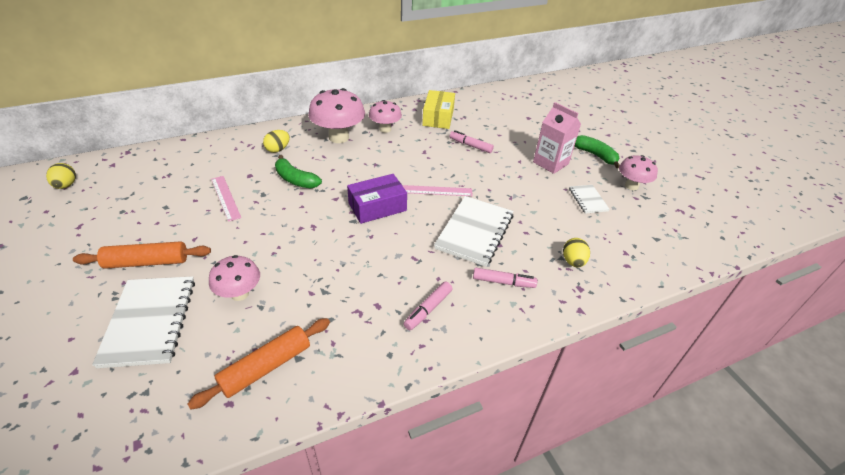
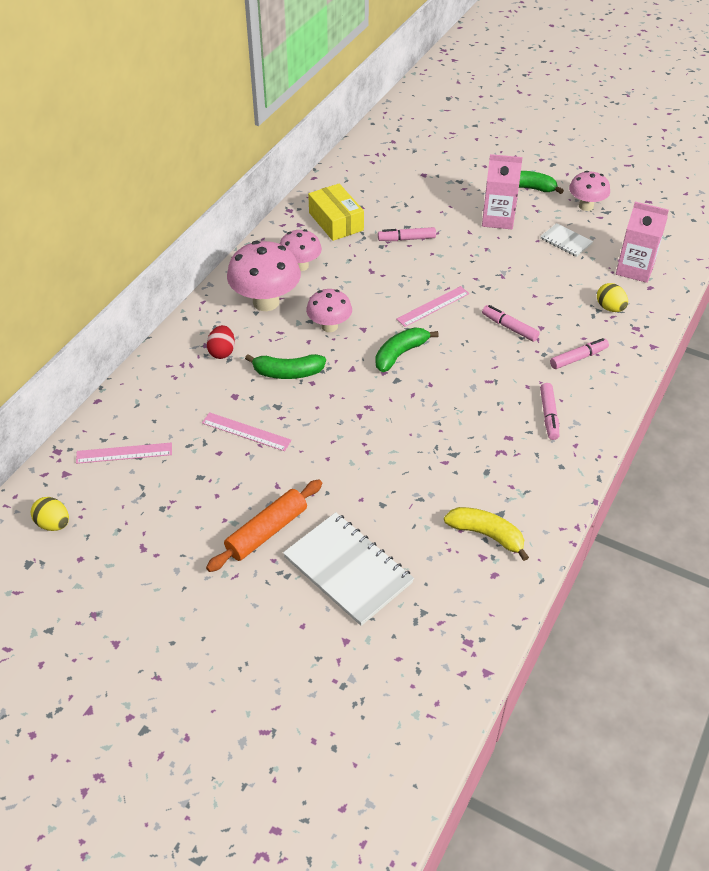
camera: 35 degrees left, 5 degrees up
(152, 171) = (124, 453): none -> pink ruler
(240, 294) = (389, 501): pink mushroom -> pink mushroom (329, 326)
(266, 367) = (487, 535): orange rolling pin -> yellow banana
(278, 149) = (222, 352): yellow egg -> red egg
(377, 207) = (400, 354): purple box -> green banana
(474, 232) = (509, 327): white notebook -> pink marker
(627, 246) = (635, 269): none -> pink carton

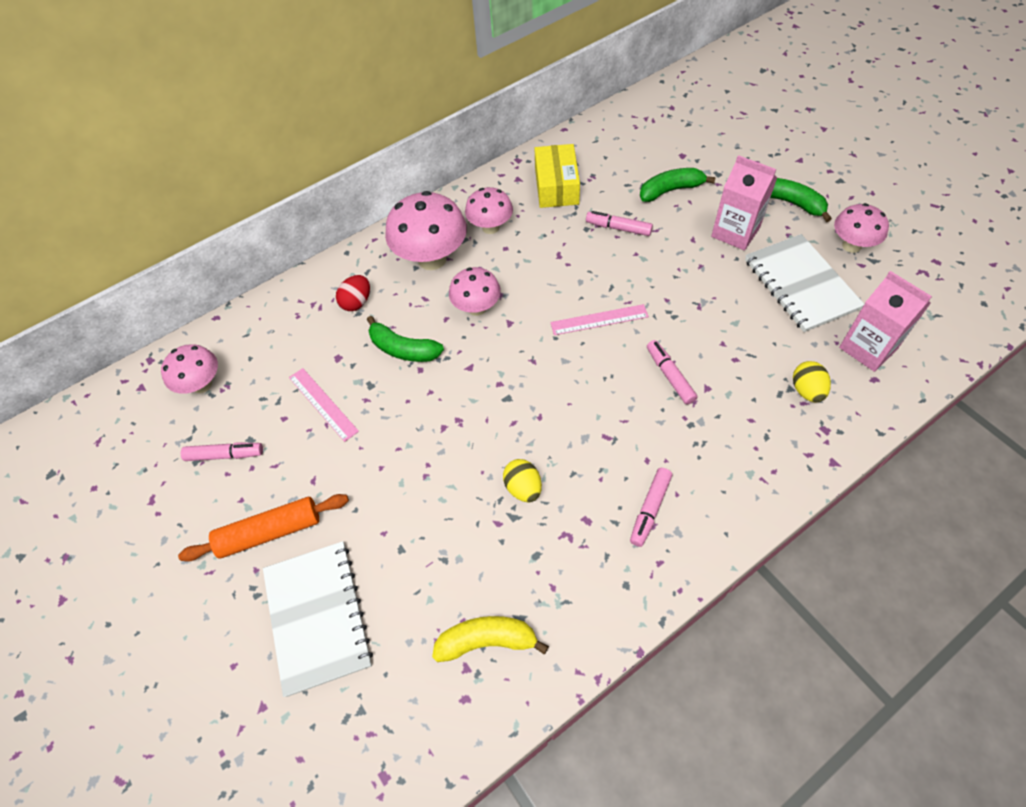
camera: 30 degrees right, 10 degrees up
(53, 524) = (97, 439): yellow egg -> yellow egg (523, 488)
(124, 453) = (202, 385): pink ruler -> pink mushroom
(400, 354) = (530, 367): green banana -> green banana (671, 190)
(487, 535) = (487, 641): yellow banana -> yellow banana turned 60 degrees counterclockwise
(566, 241) = (800, 284): white notebook -> white notebook, size x1.92
(578, 358) = (729, 445): pink marker -> pink marker (225, 455)

